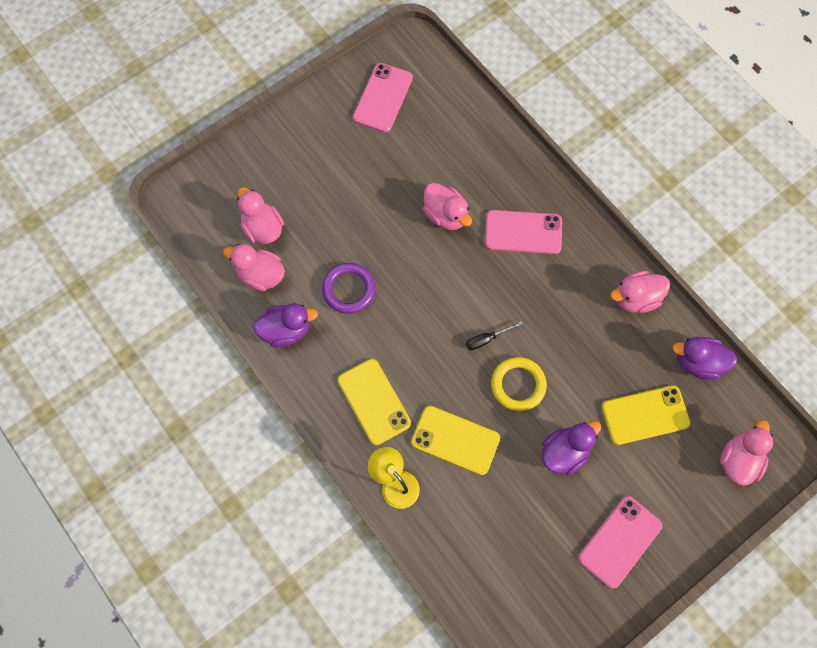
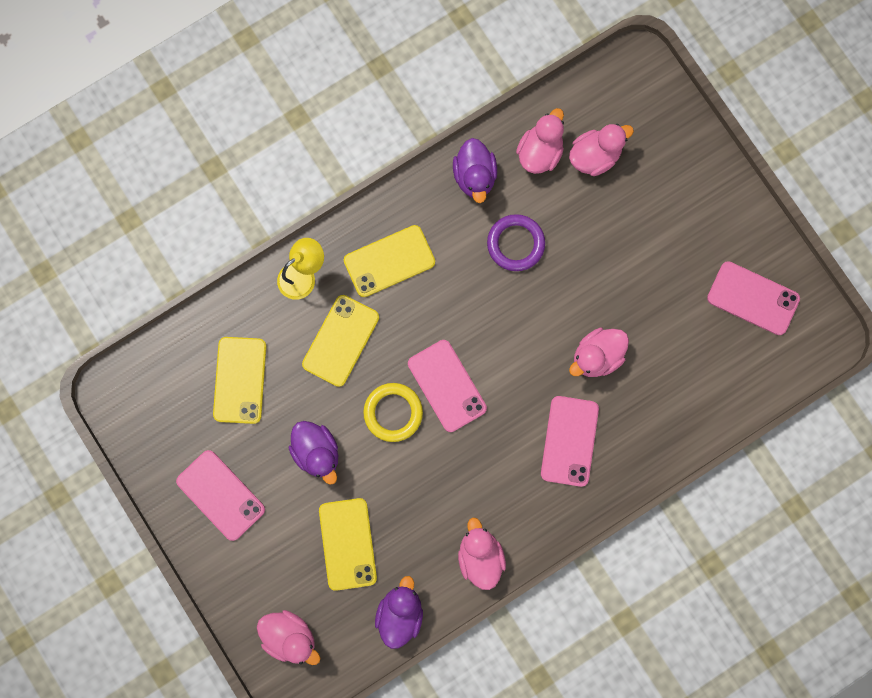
camera: 95 degrees right, 10 degrees up
(487, 339) = (447, 386): black screwdriver -> pink phone
(505, 535) = (240, 380): none -> yellow phone

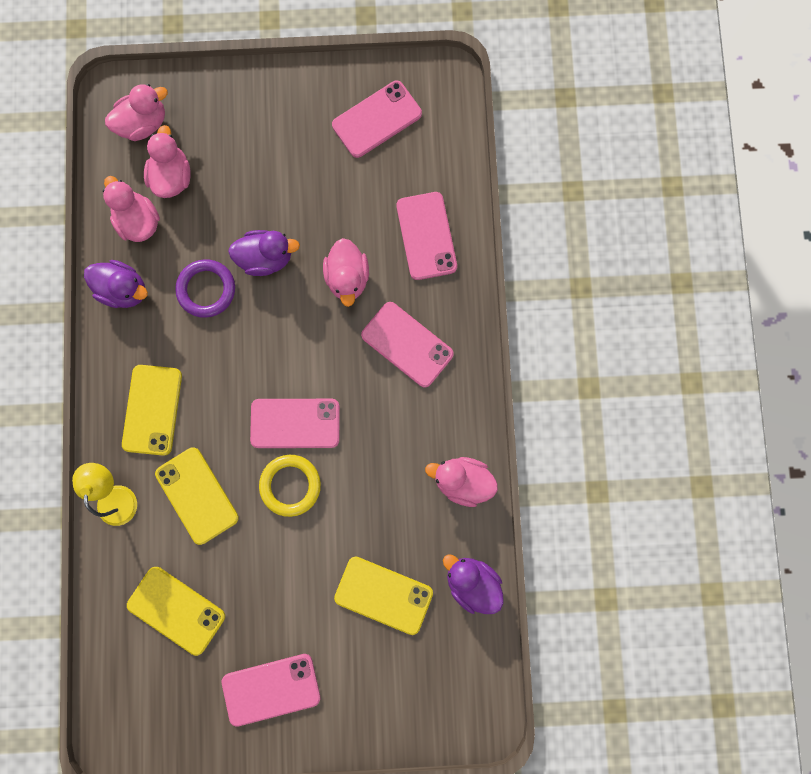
camera: 60 degrees left, 0 degrees up
(290, 636) = (436, 696): pink duck -> pink duck (143, 124)
(317, 452) = (284, 575): purple duck -> purple duck (266, 258)
(674, 402) = (426, 236): none -> pink phone

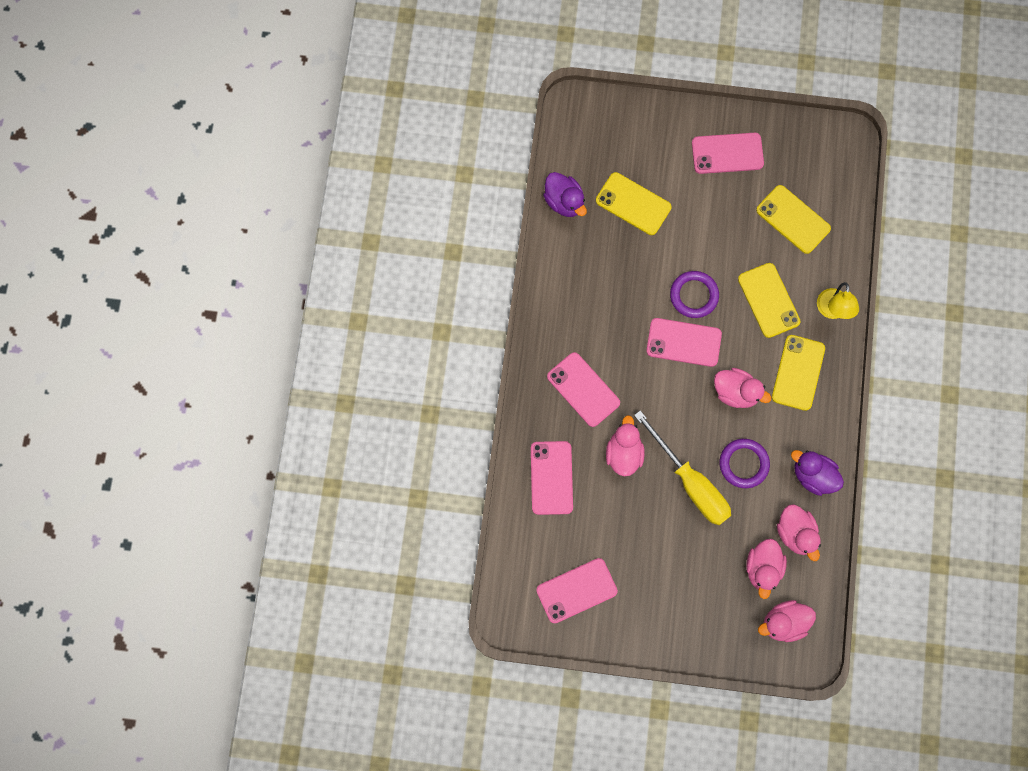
camera: 170 degrees left, 5 degrees down
(266, 258) = (690, 482): purple duck -> yellow screwdriver
(290, 485) = (694, 295): yellow ring -> purple ring
(462, 481) = (558, 276): pink duck -> pink duck (736, 392)

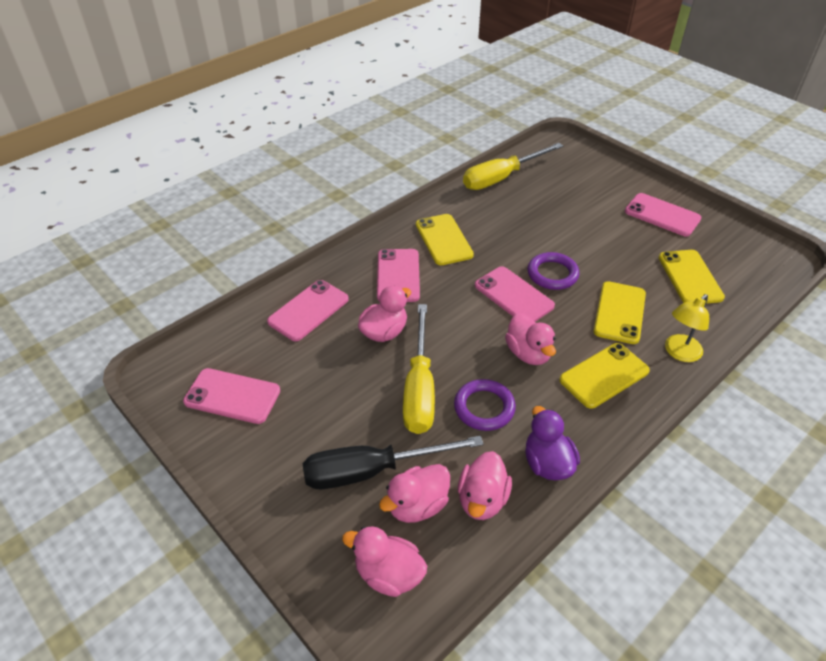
camera: 40 degrees right, 30 degrees down
(564, 201) = (502, 177): purple duck -> yellow screwdriver
(633, 204) = (554, 203): yellow phone -> yellow phone (443, 240)
(716, 568) = (372, 471): none -> black screwdriver

